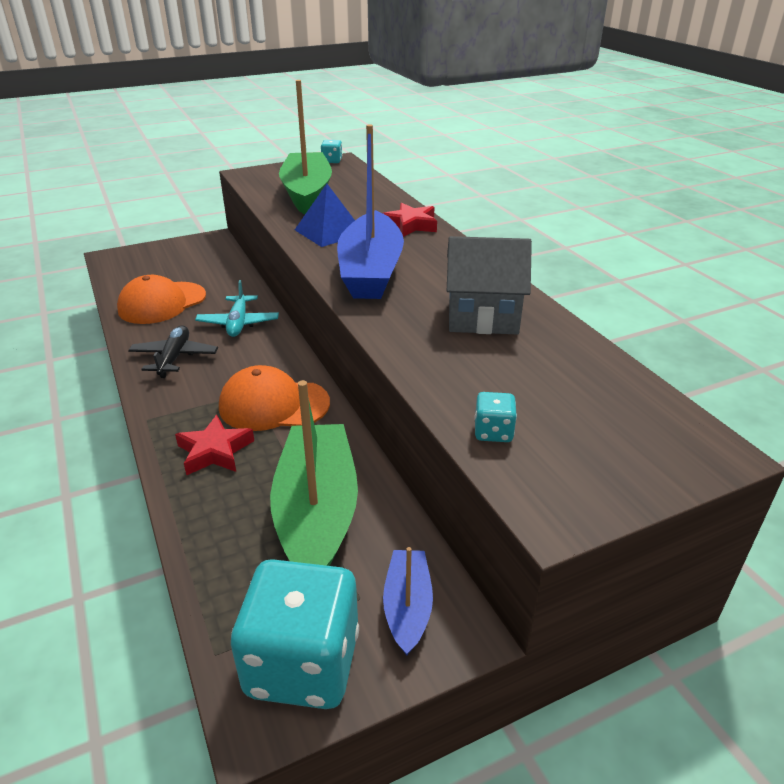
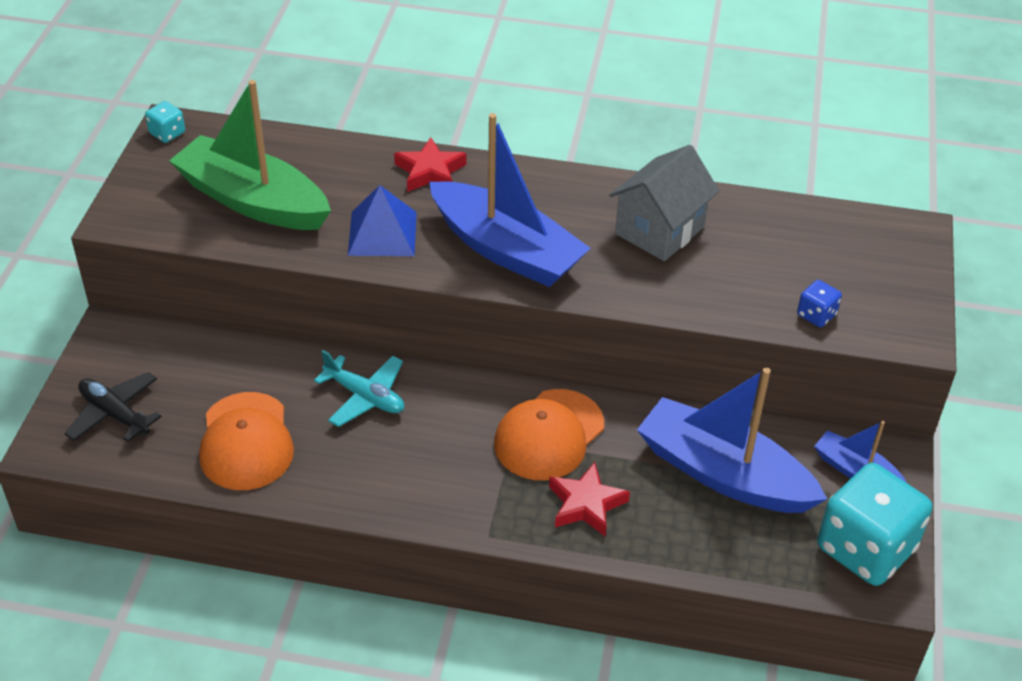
camera: 55 degrees left, 10 degrees up
(174, 358) = (388, 474): black plane -> black plane (115, 414)
(316, 513) = (723, 474): green boat -> blue boat
(493, 432) = (816, 315): turquoise dice -> blue dice

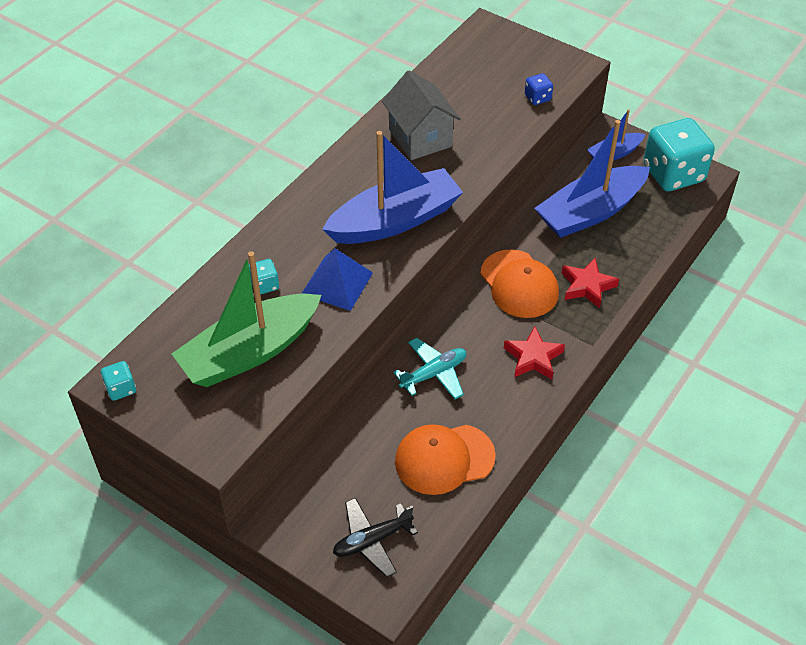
camera: 65 degrees left, 5 degrees up
(246, 442) = (444, 459): orange cap -> orange cap turned 150 degrees clockwise
(350, 182) = (264, 285): none -> turquoise dice
(430, 172) = (283, 235): red star -> red star (533, 357)

